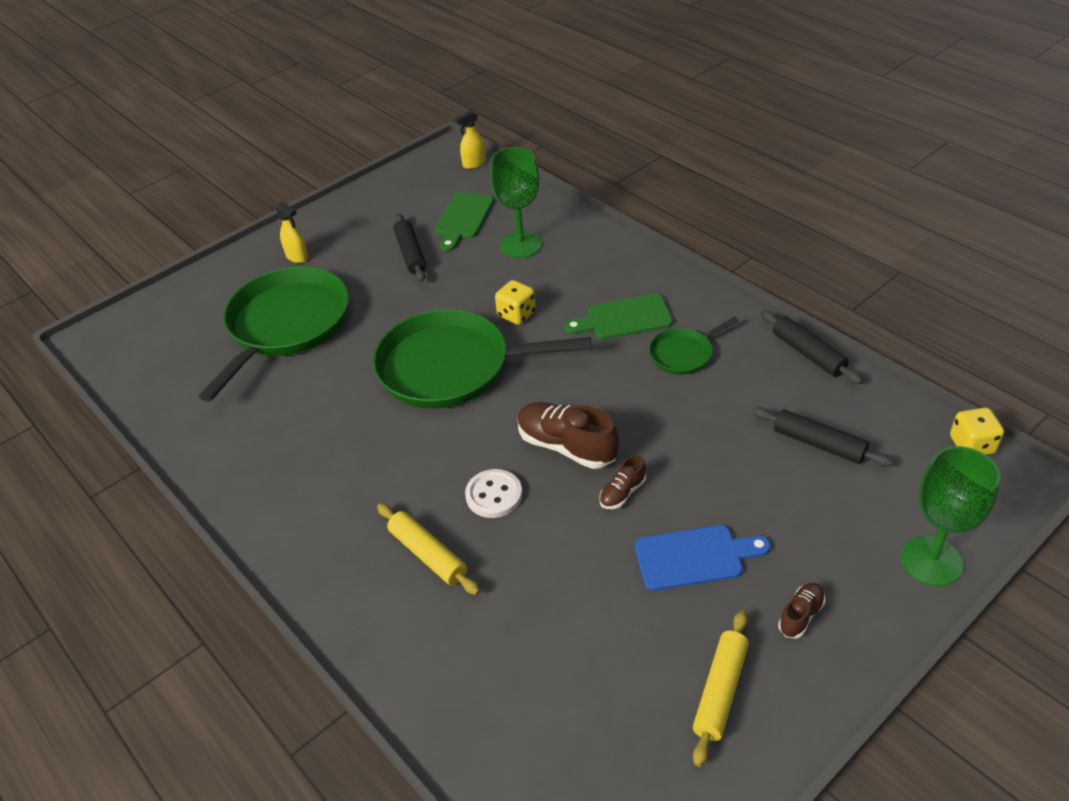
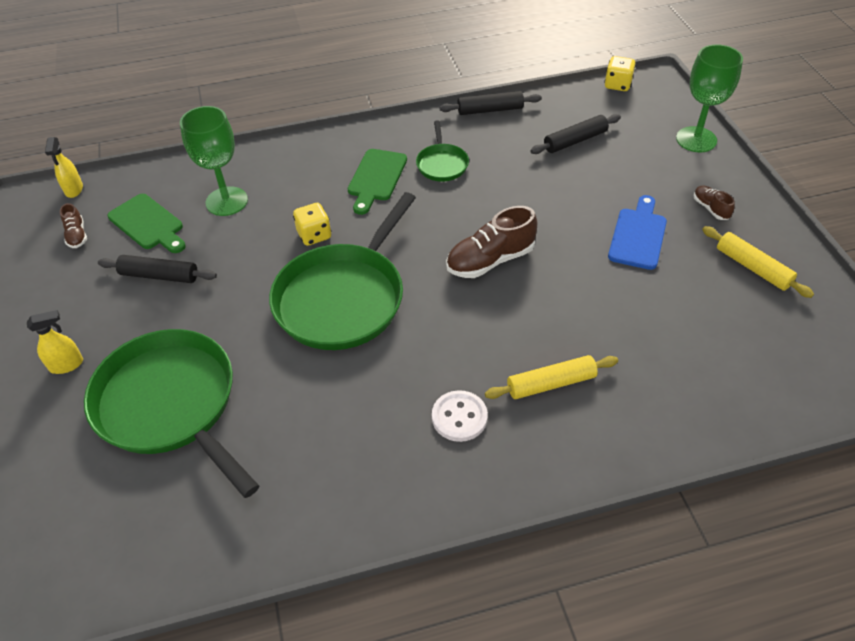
camera: 65 degrees left, 5 degrees up
(494, 495) = (513, 321): white button -> white button (459, 417)
(622, 493) = (558, 248): brown shoe -> brown shoe (77, 235)

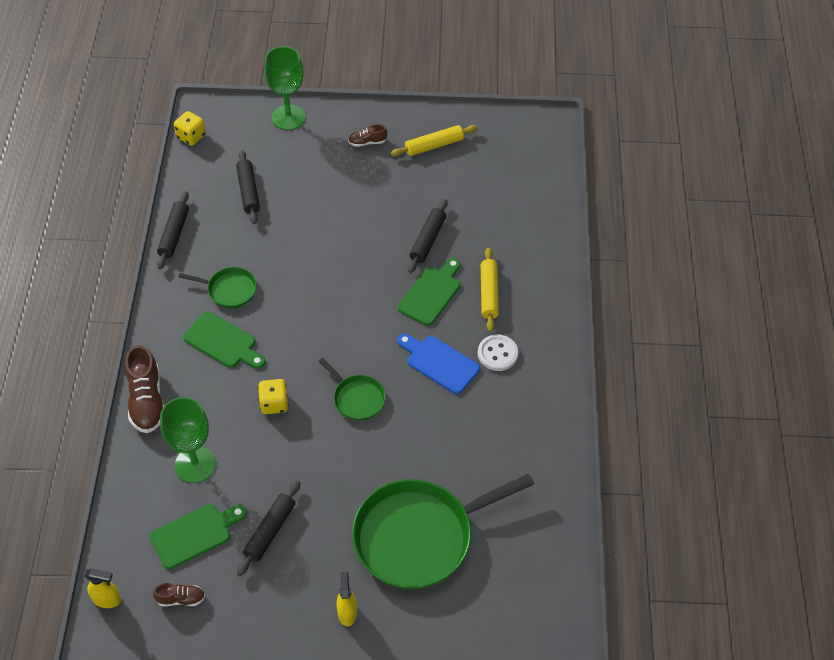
camera: 75 degrees left, 5 degrees up
(343, 298) = (357, 398): green pan -> green pan, size x0.47
(490, 260) = (359, 291): brown shoe -> brown shoe (147, 401)
(521, 325) = (431, 293): none -> green cutting board
(600, 300) = (427, 240): none -> black rolling pin
(638, 235) = (375, 194): blue cutting board -> blue cutting board (439, 363)

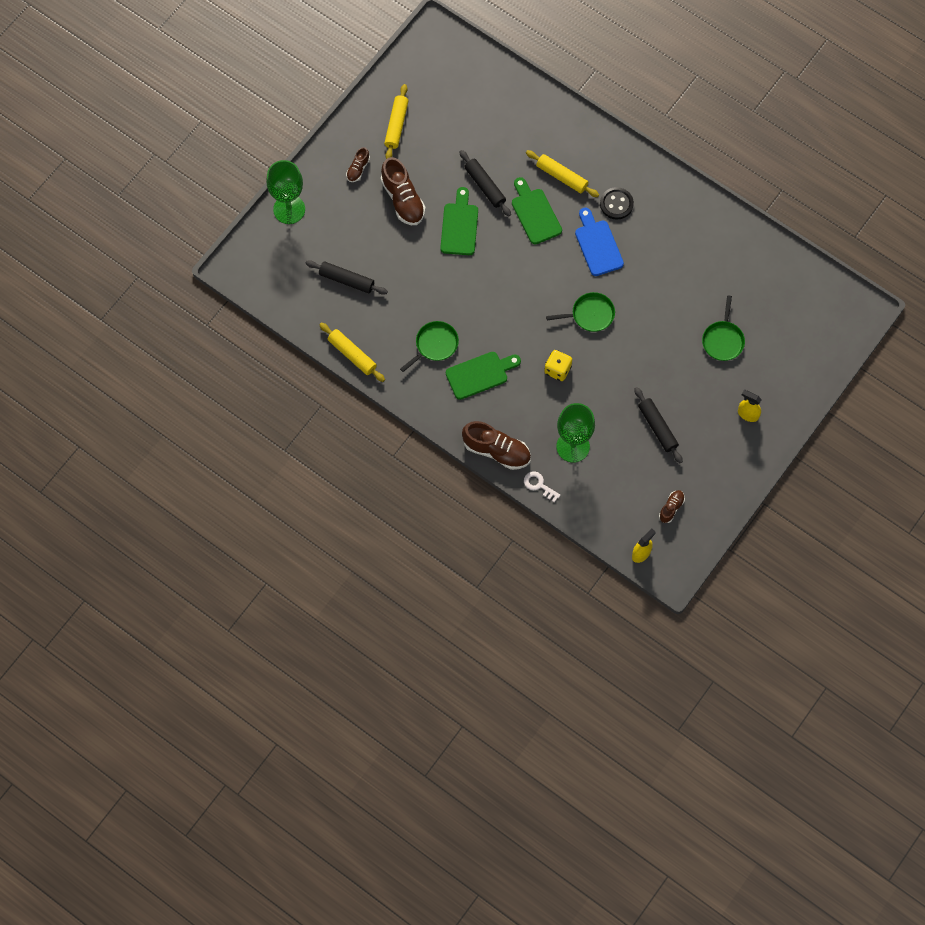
camera: 55 degrees left, 15 degrees up
(131, 458) = (539, 485): none -> white key
(174, 234) = (352, 354): black rolling pin -> yellow rolling pin
(191, 136) = (257, 290): yellow dice -> none
(195, 534) = (628, 475): green cutting board -> green cutting board (459, 226)
(363, 188) = (403, 199): none -> brown shoe
(419, 536) = (723, 340): green pan -> green pan, size x0.47
(439, 363) = (598, 245): blue cutting board -> blue cutting board turned 90 degrees clockwise
(497, 354) = (616, 204): white button -> black button

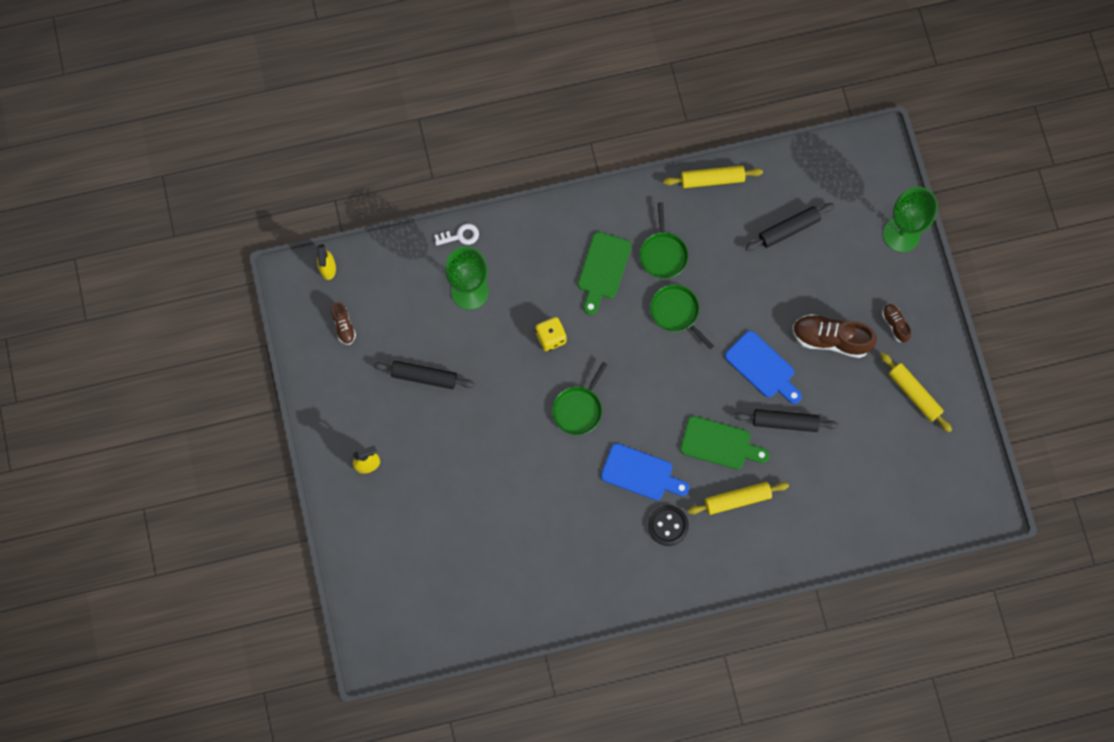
camera: 130 degrees right, 5 degrees up
(459, 226) = (762, 367): green cutting board -> blue cutting board
(496, 451) = (521, 227): brown shoe -> none
(723, 340) = (454, 504): green pan -> green pan (676, 312)

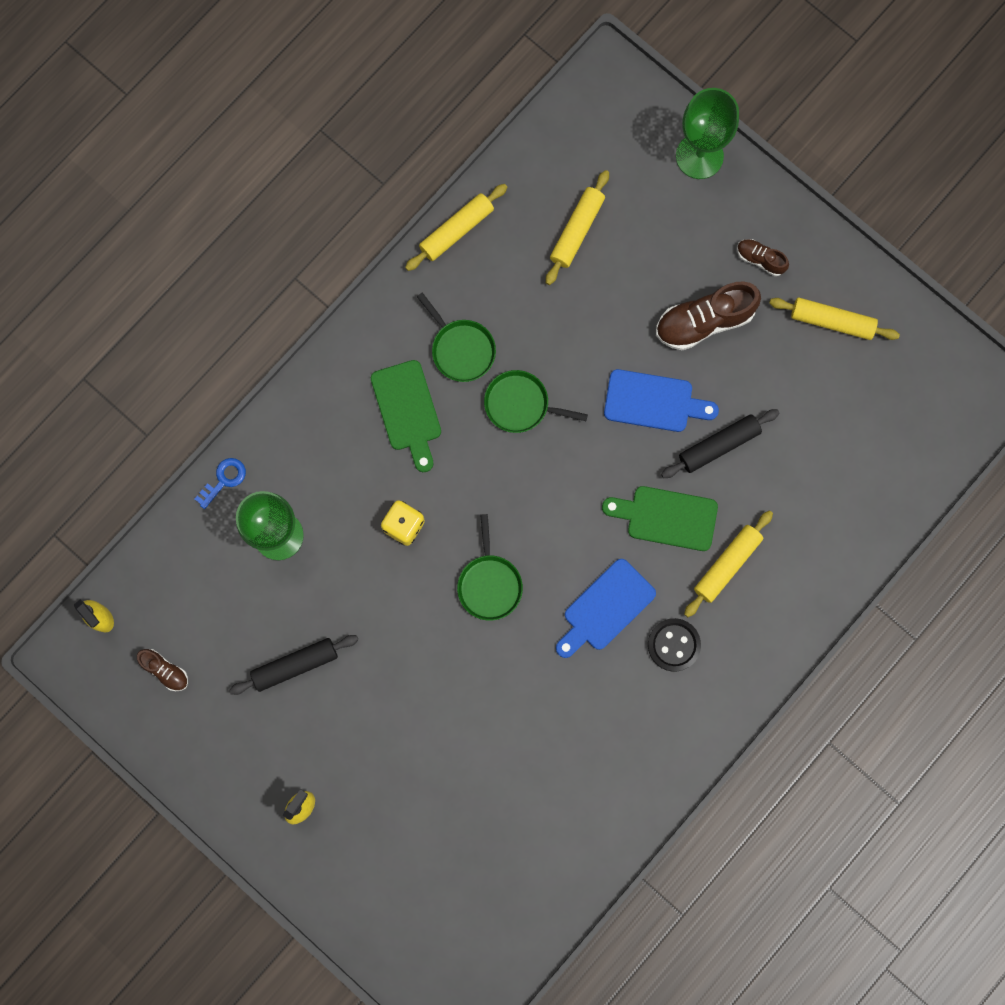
camera: 35 degrees left, 5 degrees up
(460, 236) = (224, 480): white key -> blue key
(641, 473) = (605, 608): blue cutting board -> blue cutting board turned 150 degrees clockwise
(719, 444) = (666, 517): green cutting board -> green cutting board turned 150 degrees counterclockwise
(789, 229) = (577, 231): black rolling pin -> yellow rolling pin

